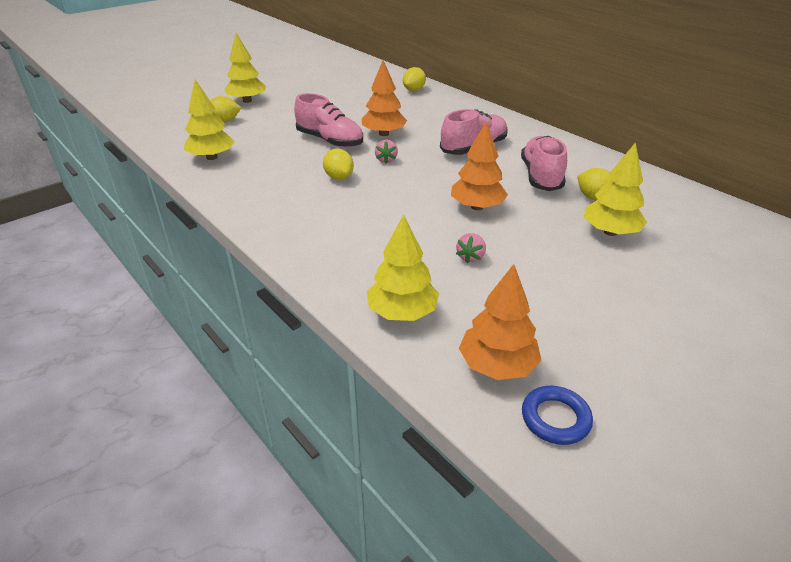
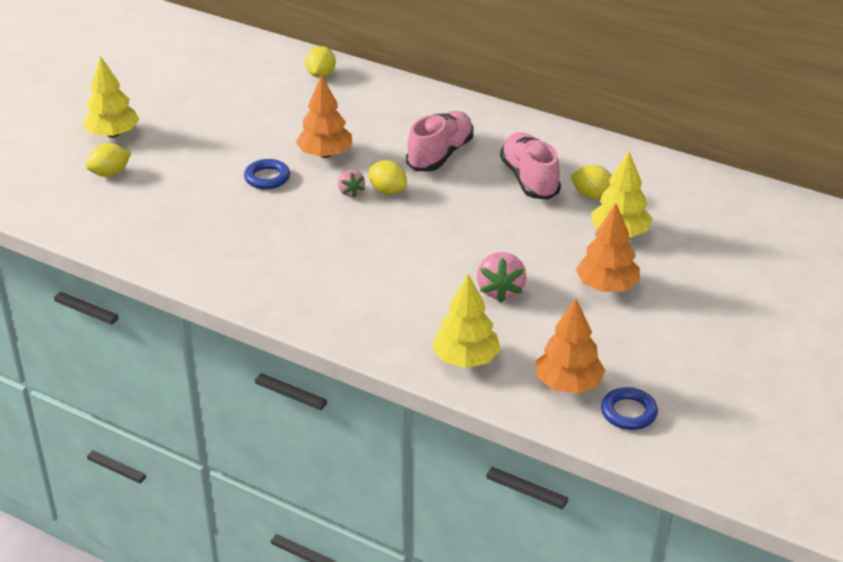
camera: 20 degrees left, 0 degrees up
(212, 157) = (140, 231): yellow tree -> none
(330, 141) = (267, 178): pink shoe -> blue ring
(339, 177) = (311, 227): yellow lemon -> yellow lemon (388, 191)
(470, 257) = (500, 291): pink strawberry -> pink strawberry, size x1.64
(477, 207) = (480, 232): orange tree -> orange tree (607, 286)

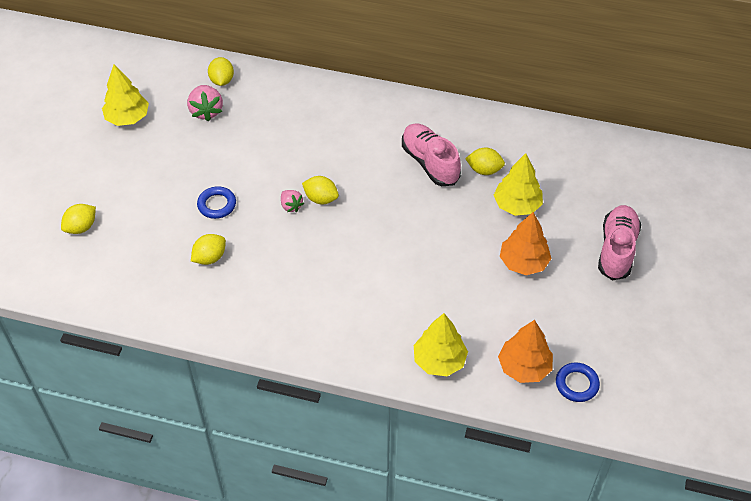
camera: 15 degrees left, 15 degrees up
(113, 134) = (67, 183): yellow tree -> yellow tree (128, 118)
(238, 222) = (210, 257): none -> yellow lemon
(325, 154) = (256, 169): orange tree -> none
(440, 155) = (350, 150): pink shoe -> pink shoe (616, 250)
(500, 291) = (444, 285): pink strawberry -> pink strawberry (206, 111)

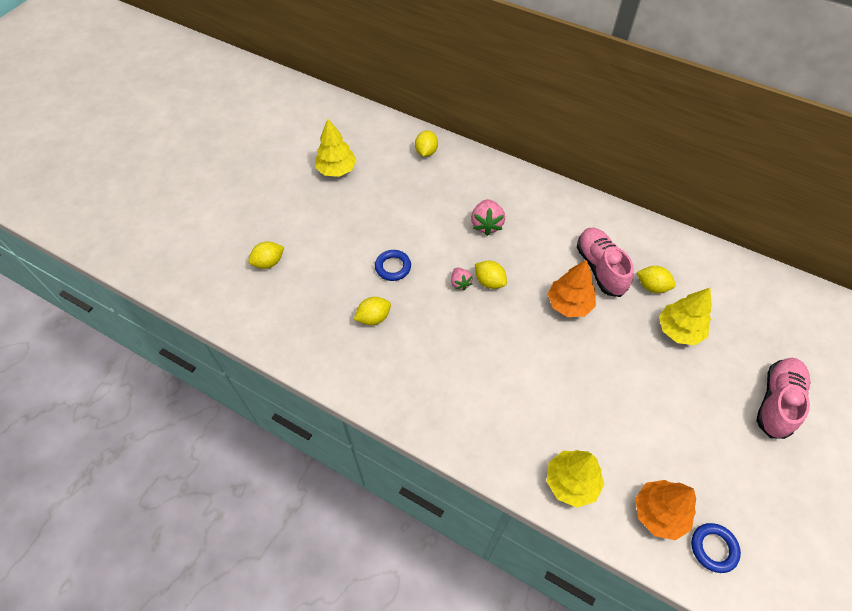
camera: 15 degrees right, 5 degrees up
(206, 111) = (405, 177): pink strawberry -> pink strawberry (486, 224)
(523, 262) = (676, 393): orange tree -> orange tree (569, 304)

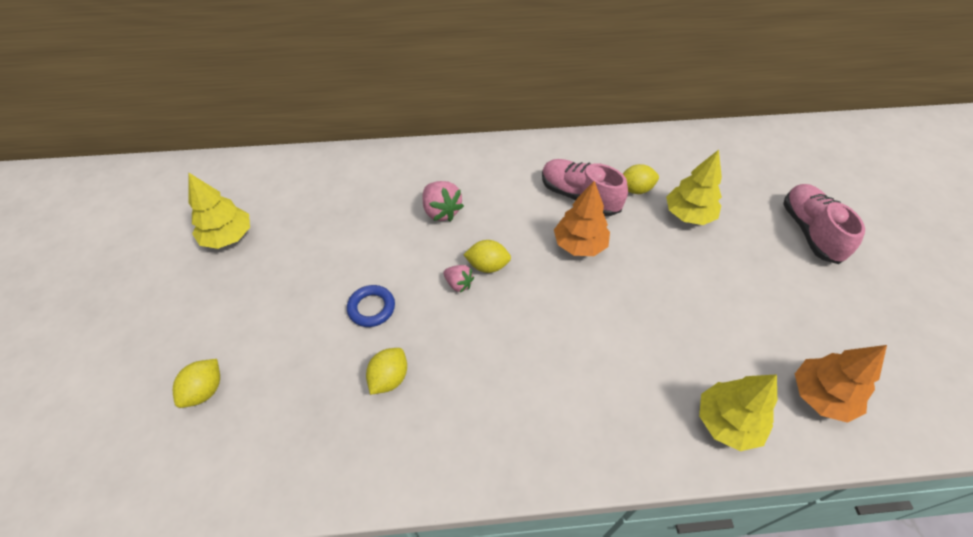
camera: 35 degrees left, 5 degrees down
(426, 152) = (324, 171): yellow lemon -> none
(713, 548) = (887, 397): blue ring -> none

